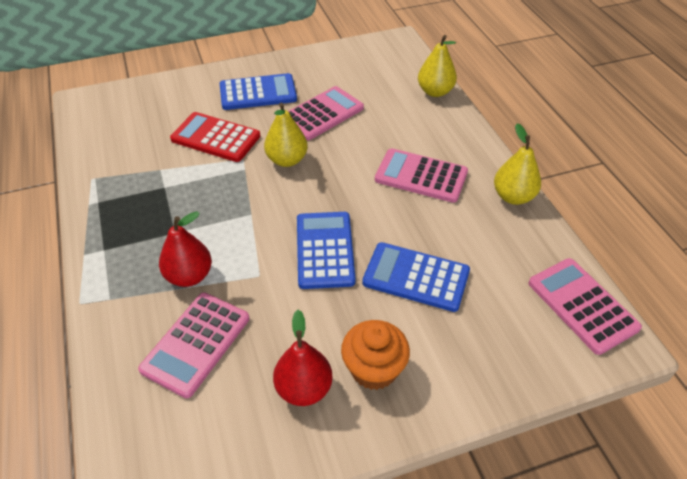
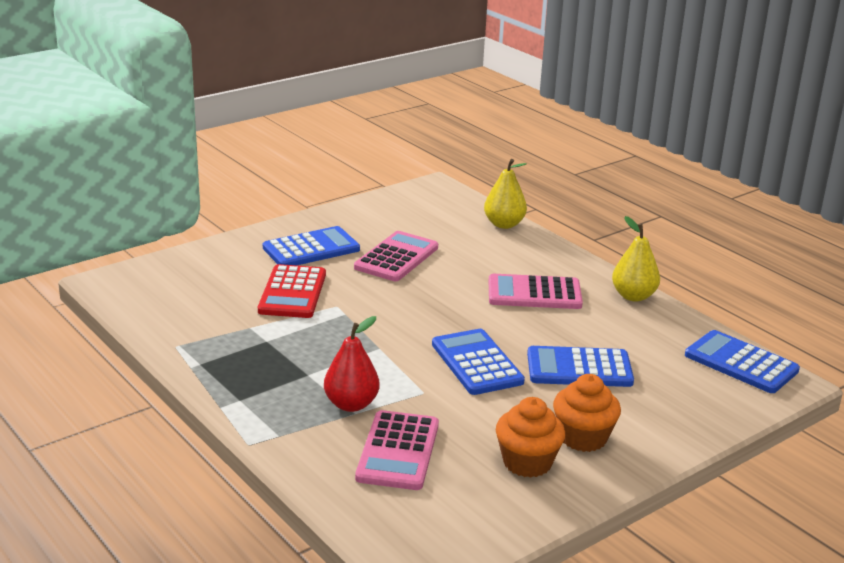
camera: 20 degrees left, 20 degrees down
(215, 138) = (292, 293): red calculator -> red calculator turned 90 degrees counterclockwise
(287, 160) = (386, 300): yellow pear -> none
(304, 389) = (527, 462): red pear -> orange cupcake
(582, 305) = (741, 363): pink calculator -> blue calculator

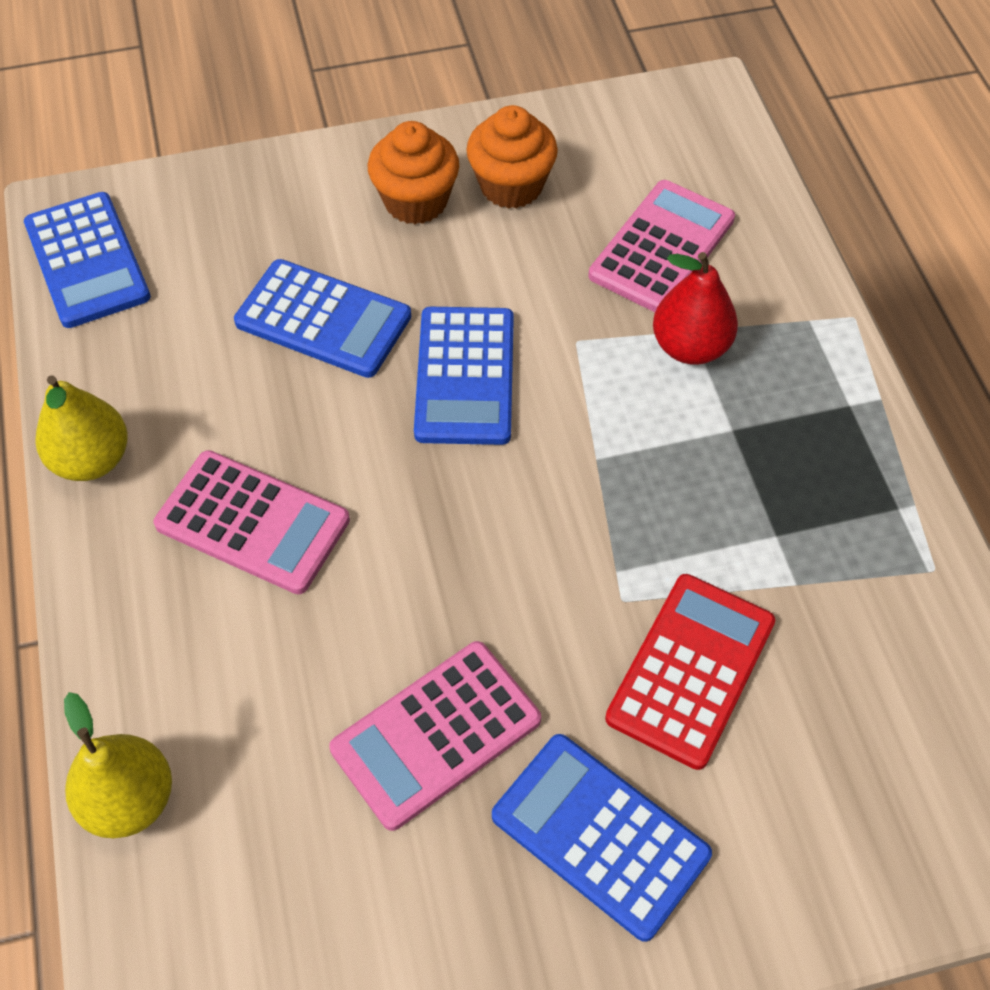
camera: 155 degrees left, 30 degrees up
(311, 249) = (600, 835): blue calculator -> blue calculator turned 45 degrees clockwise

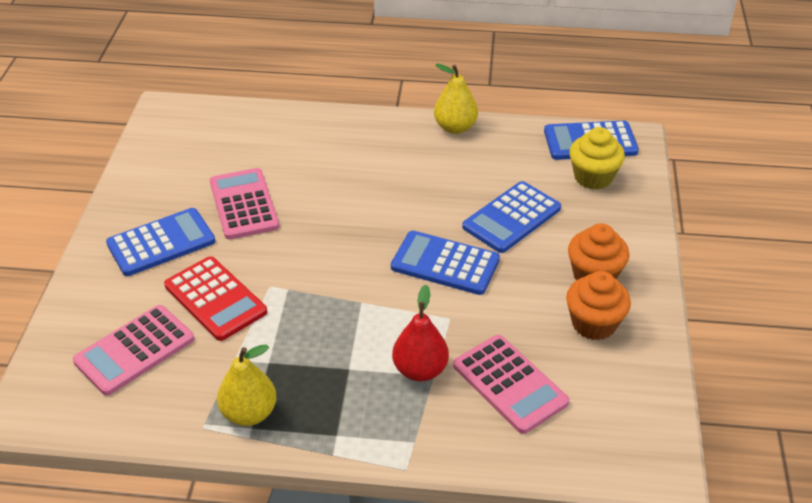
camera: 110 degrees right, 15 degrees down
(129, 800) = (275, 116): yellow pear -> yellow pear (249, 413)
(185, 240) = (593, 177): none -> yellow cupcake
(253, 522) = (391, 170): pink calculator -> pink calculator (134, 350)

